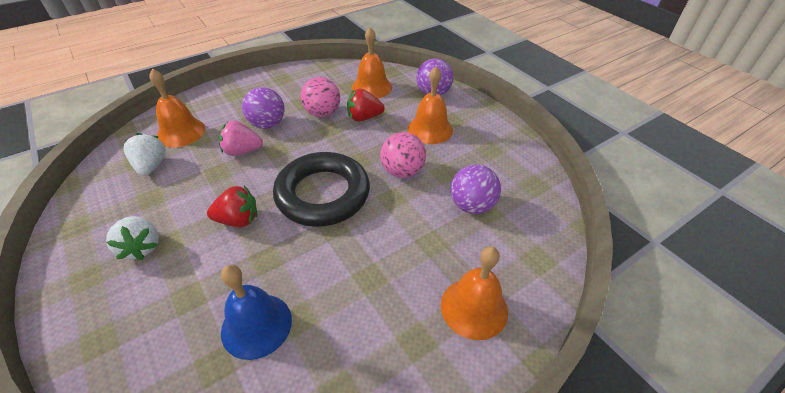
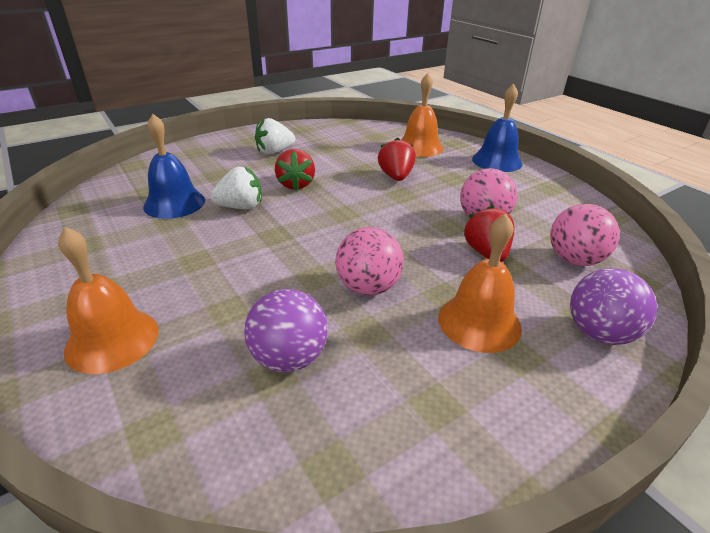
camera: 90 degrees right, 10 degrees down
(151, 166) = (369, 142): white strawberry -> white strawberry (241, 207)
(230, 93) = (497, 161): none -> blue bell
(242, 151) = (396, 177): pink strawberry -> red strawberry
(267, 124) = (446, 186): purple ball -> none
(323, 194) = (326, 226): black ring -> none
(372, 87) = (574, 260): orange bell -> pink ball

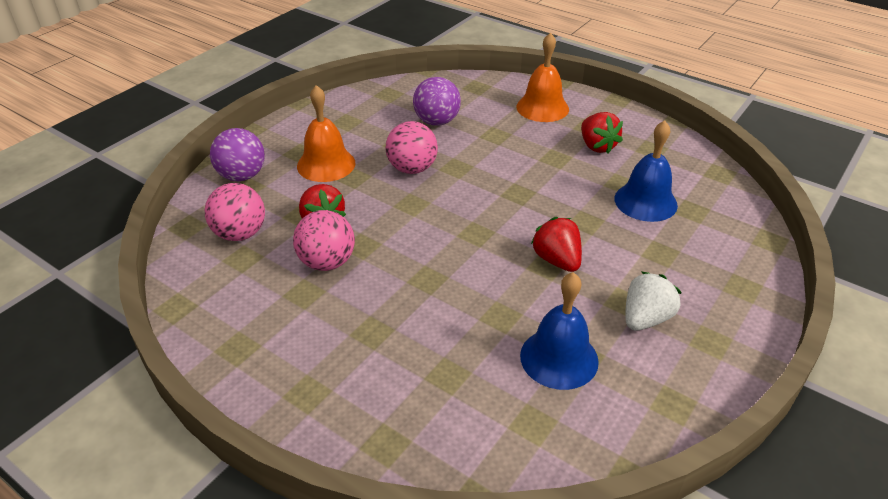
camera: 160 degrees right, 5 degrees up
(241, 207) = (580, 214): white strawberry -> none
(396, 177) = (448, 310): red strawberry -> red strawberry (597, 146)
(420, 147) = (444, 406): orange bell -> none
(497, 161) = (309, 399): blue bell -> blue bell (559, 358)

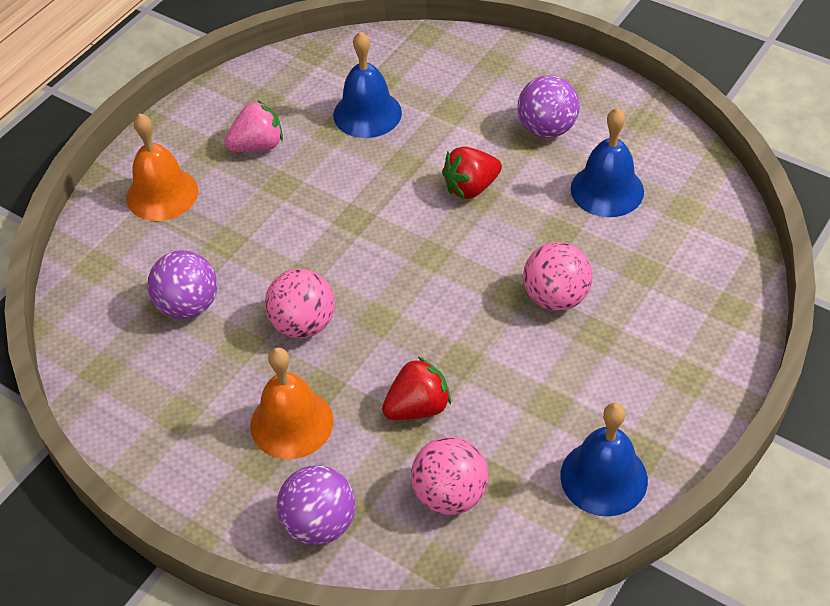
camera: 90 degrees left, 10 degrees up
(221, 319) = (603, 477): none -> blue bell
(327, 262) = (495, 390): pink ball -> pink ball (555, 297)
(597, 146) = (257, 146): red strawberry -> pink strawberry
(645, 318) = (546, 128): white strawberry -> purple ball

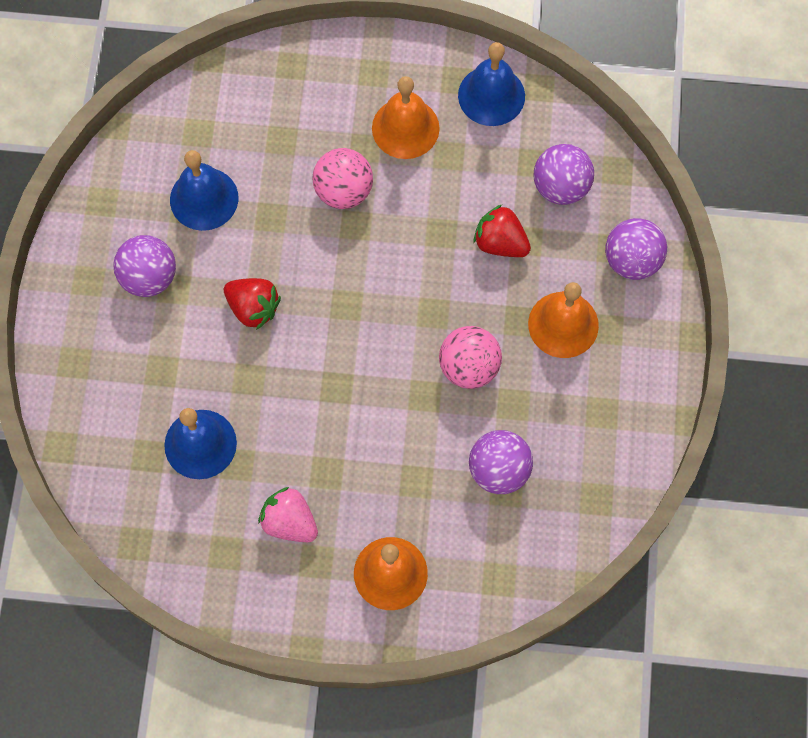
camera: 120 degrees left, 20 degrees up
(450, 494) = (560, 187): pink ball -> purple ball
(603, 378) = (405, 128): none -> orange bell

